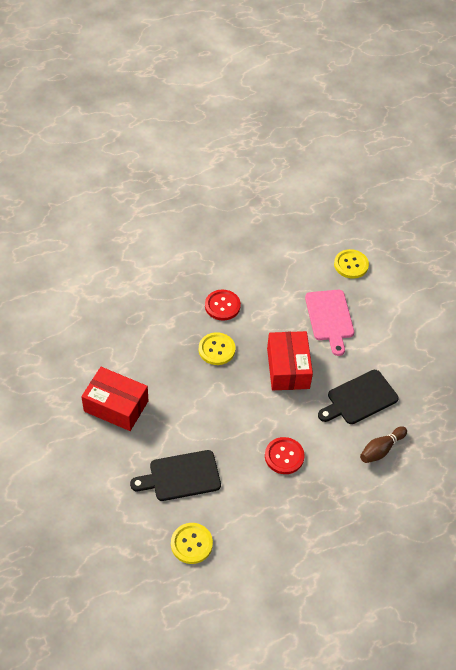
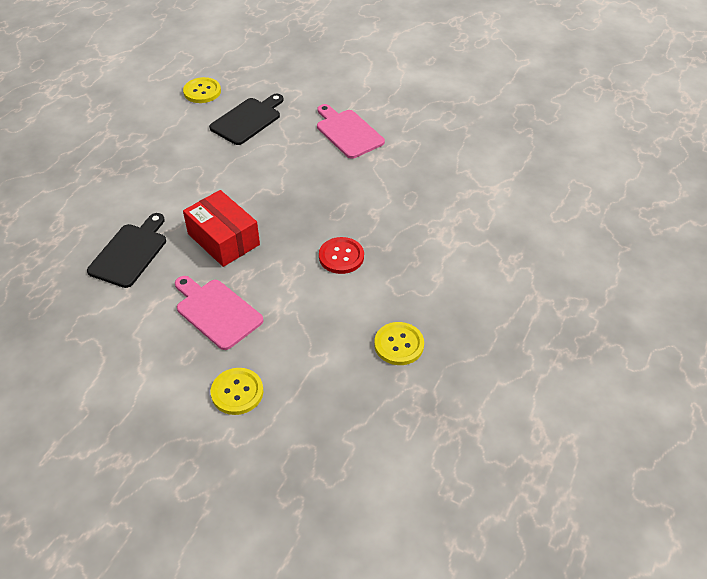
camera: 145 degrees right, 5 degrees down
(116, 406) = (348, 132): red box -> pink cutting board
(216, 349) = (307, 216): yellow button -> yellow button (399, 344)
(284, 456) = (172, 173): red button -> none
(381, 449) = (82, 223): brown bowling pin -> none

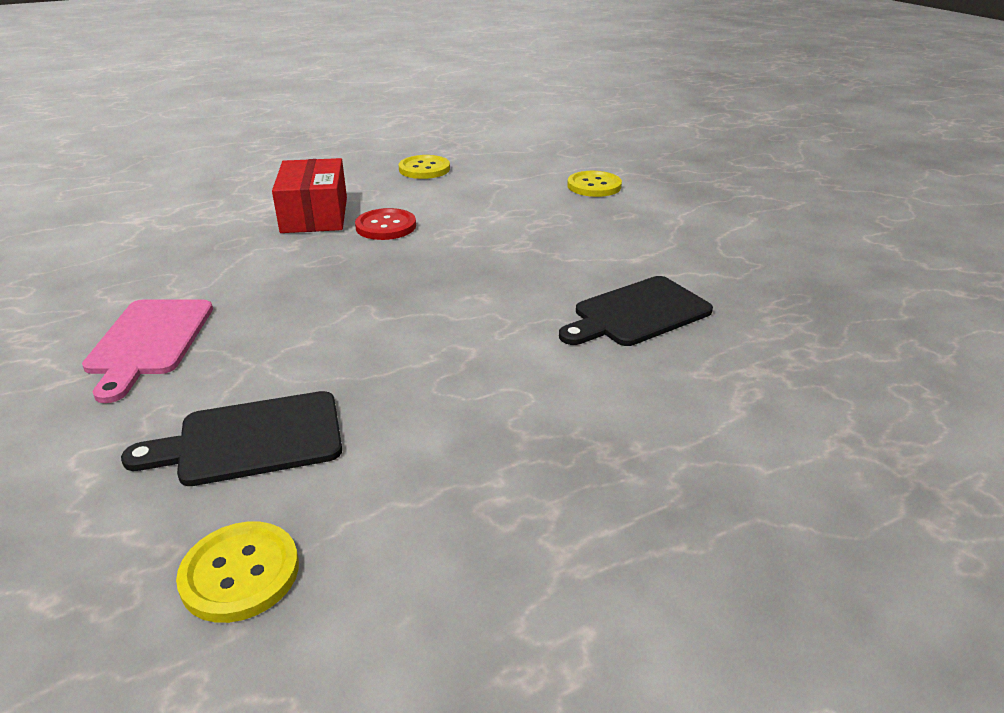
camera: 145 degrees left, 15 degrees down
(216, 312) = (567, 231): pink cutting board -> none
(223, 239) = (497, 284): red box -> red box (314, 215)

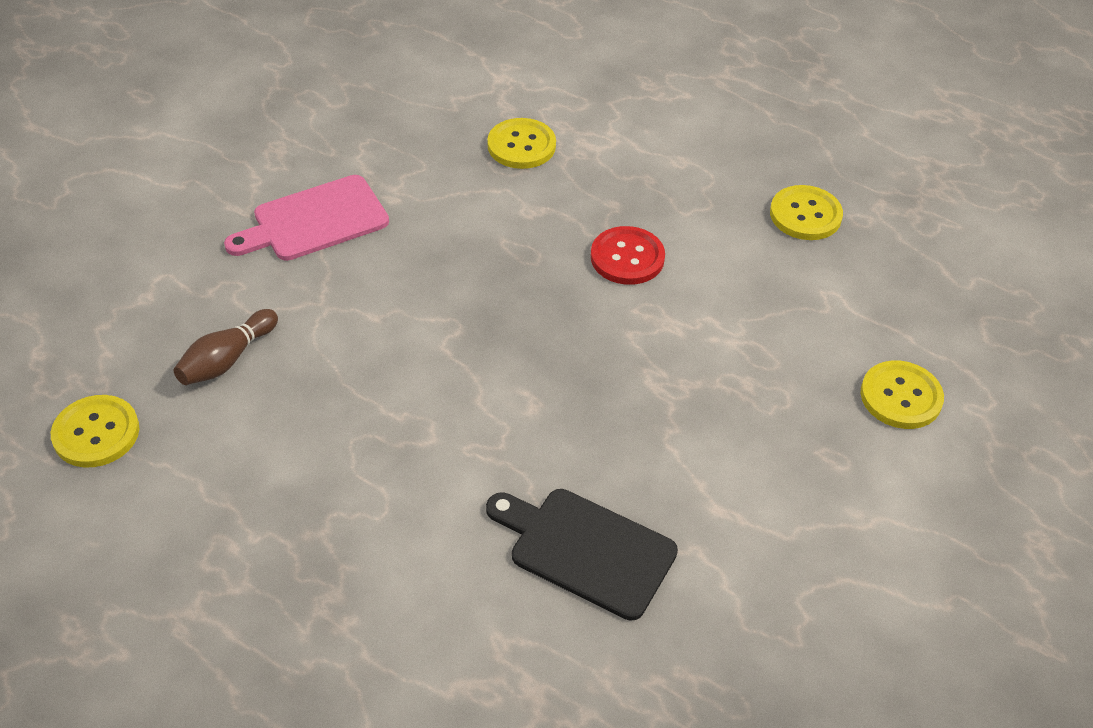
camera: 60 degrees right, 15 degrees up
(220, 231) = (521, 146): none -> yellow button
(252, 440) = (227, 359): black cutting board -> brown bowling pin
(314, 215) = (609, 190): red box -> none

